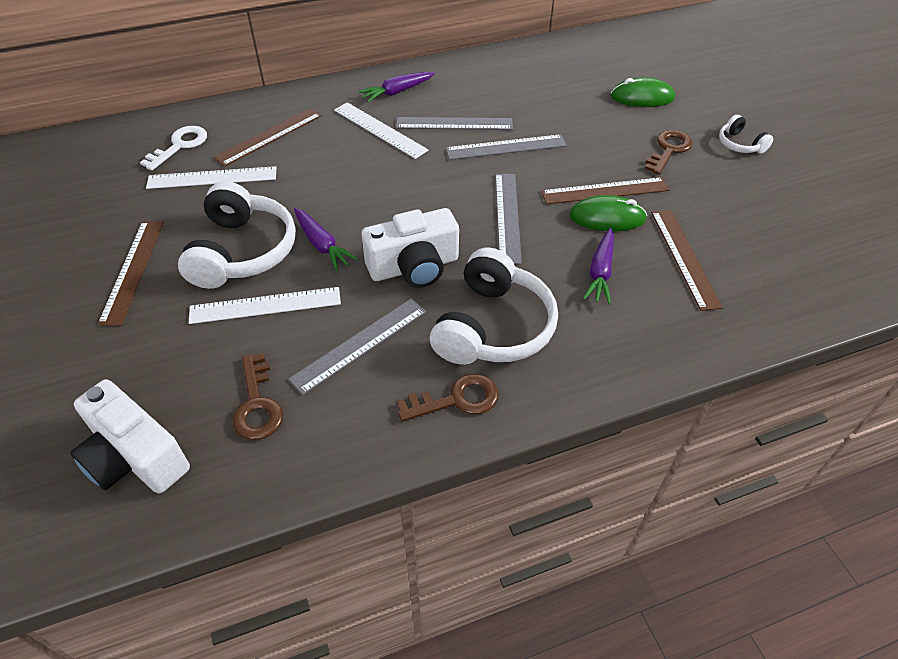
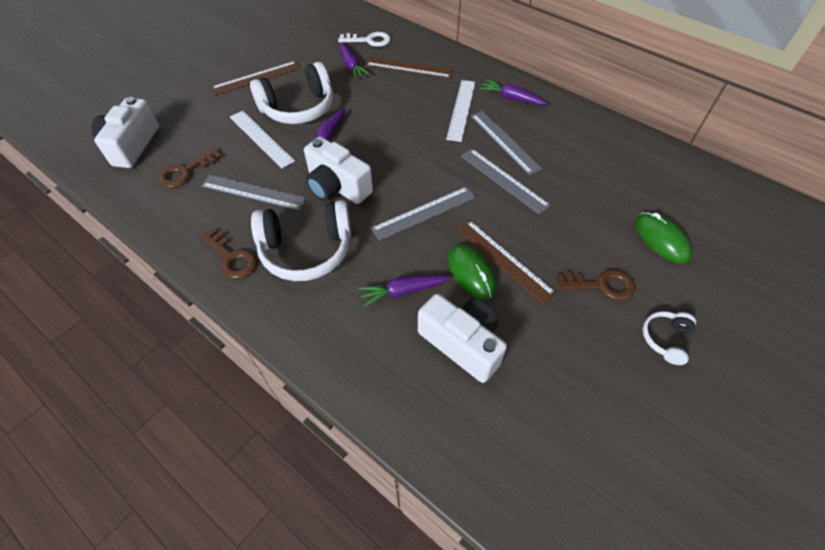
camera: 60 degrees right, 5 degrees up
(212, 178) = (351, 66): white ruler -> purple carrot
(684, 257) = (462, 343): brown ruler -> white camera

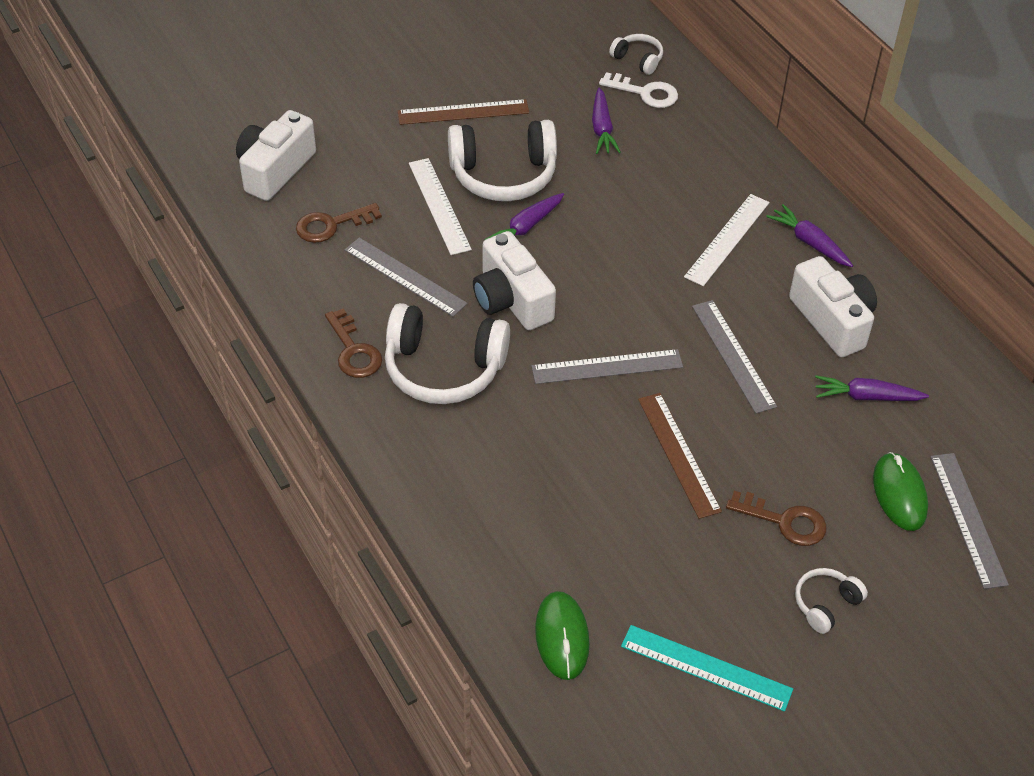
camera: 20 degrees right, 5 degrees down
(356, 24) = (638, 59): none -> white headphones
(403, 291) = (538, 452): purple carrot -> purple carrot (866, 397)
(409, 67) = (683, 153): brown ruler -> none
(462, 343) = (580, 529): white camera -> white camera (832, 320)
(471, 273) = (630, 457): green mouse -> green mouse (562, 637)
(504, 141) = (763, 303): grey ruler -> grey ruler (968, 519)
(614, 428) = (706, 667): none -> turquoise ruler

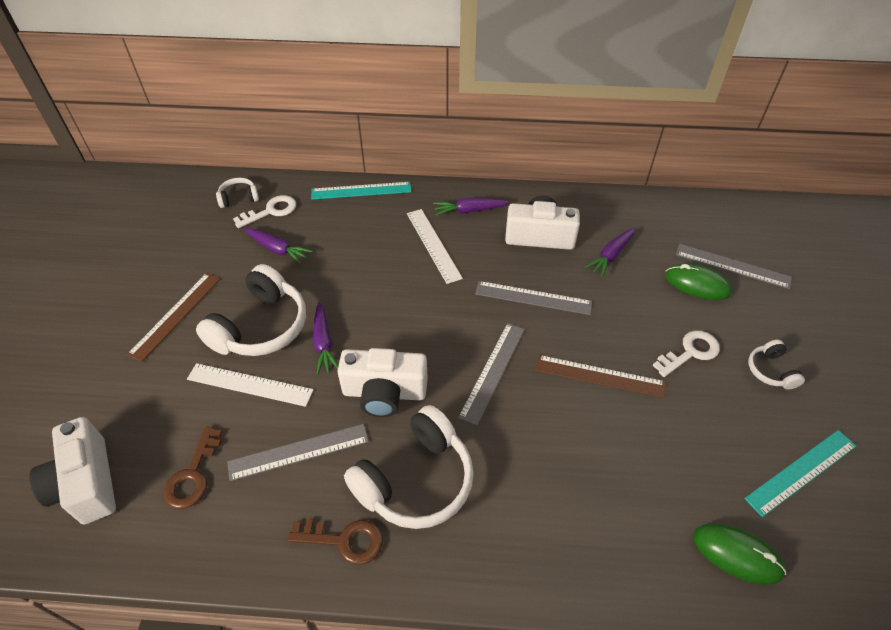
camera: 55 degrees left, 0 degrees up
(746, 141) = (361, 191): none -> turquoise ruler
(784, 521) = (690, 352): brown key -> white key

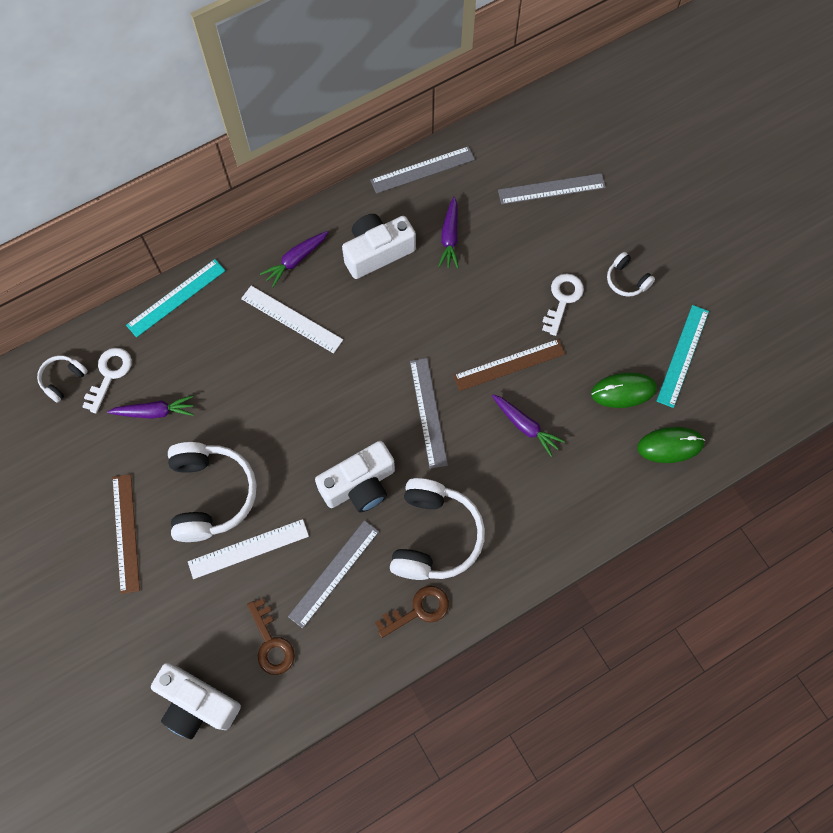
camera: 35 degrees left, 20 degrees up
(324, 343) = (276, 474): purple carrot -> purple carrot (525, 426)
(533, 298) = (414, 322): grey ruler -> grey ruler (422, 170)
(697, 284) = (534, 226): green mouse -> green mouse (623, 391)

